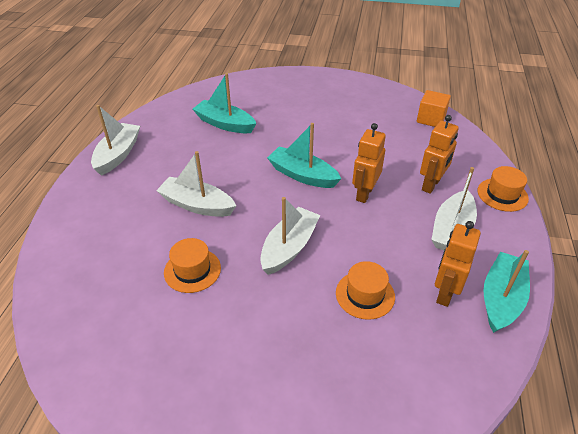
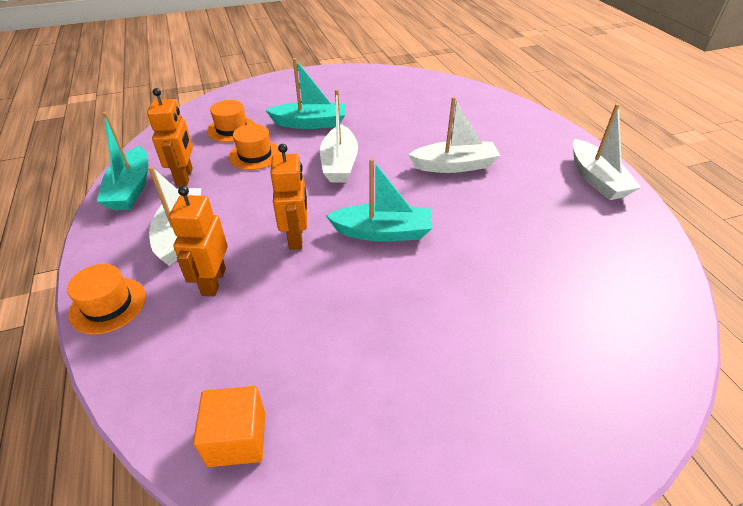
camera: 150 degrees right, 0 degrees up
(192, 270) = (400, 127): orange hat -> orange hat (231, 129)
(225, 124) = (553, 265): turquoise boat -> turquoise boat (310, 123)

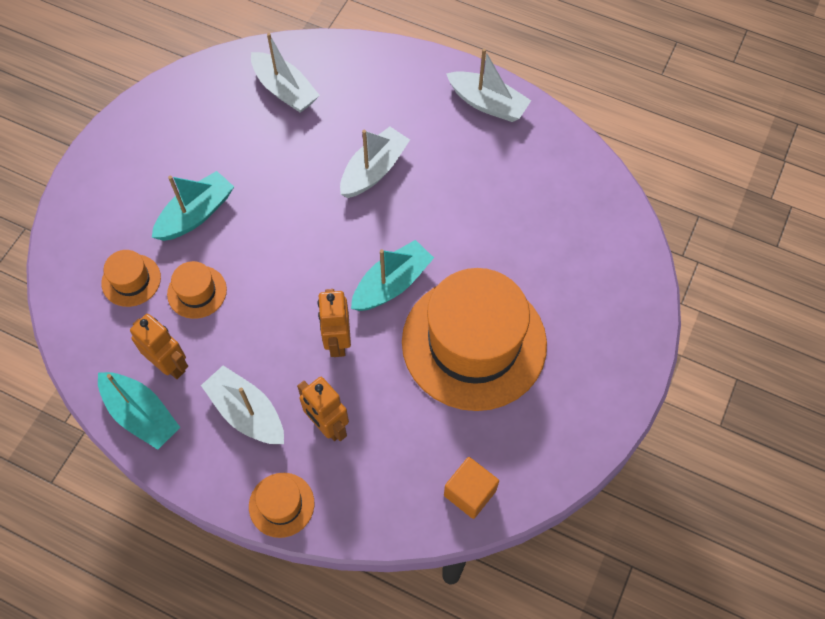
camera: 45 degrees left, 20 degrees up
(296, 237) = (337, 341): orange robot -> orange robot turned 135 degrees counterclockwise
(339, 163) = (281, 242): white boat -> white boat (285, 90)
(399, 318) = (474, 343): none -> orange hat

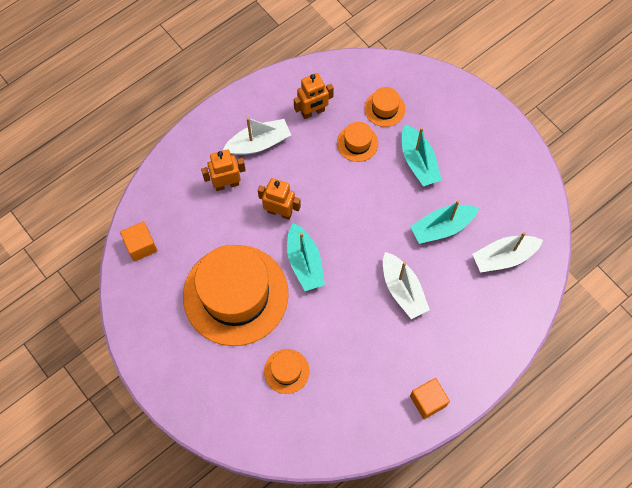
camera: 115 degrees right, 5 degrees up
(141, 414) = (287, 87): turquoise boat -> turquoise boat (442, 227)
(281, 505) = (192, 141): orange hat -> orange hat (286, 371)
(487, 103) = (428, 401): white boat -> orange cube

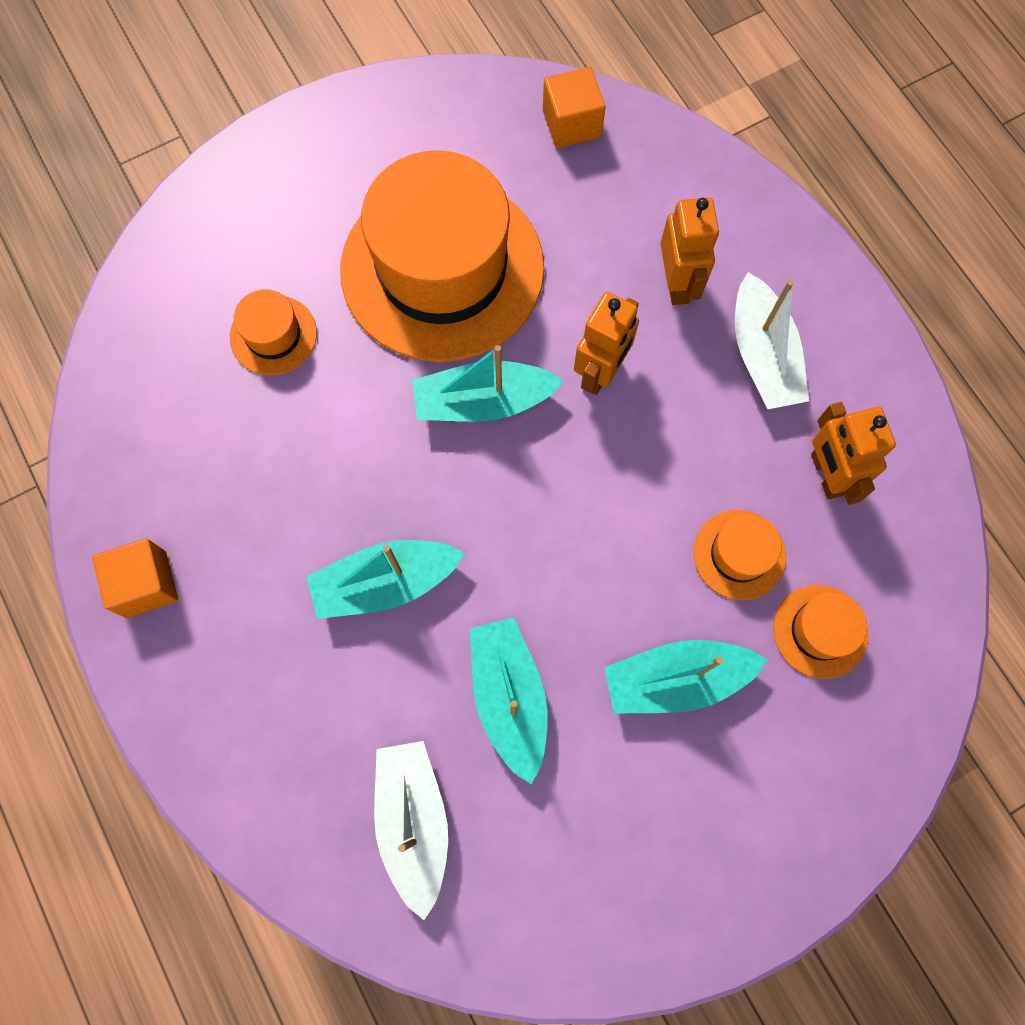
camera: 100 degrees right, 5 degrees up
(402, 290) = (385, 583): white boat -> turquoise boat

